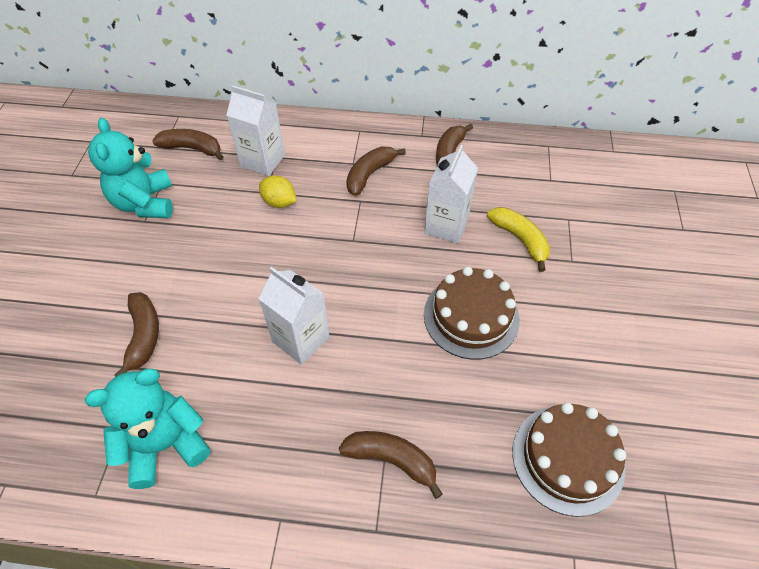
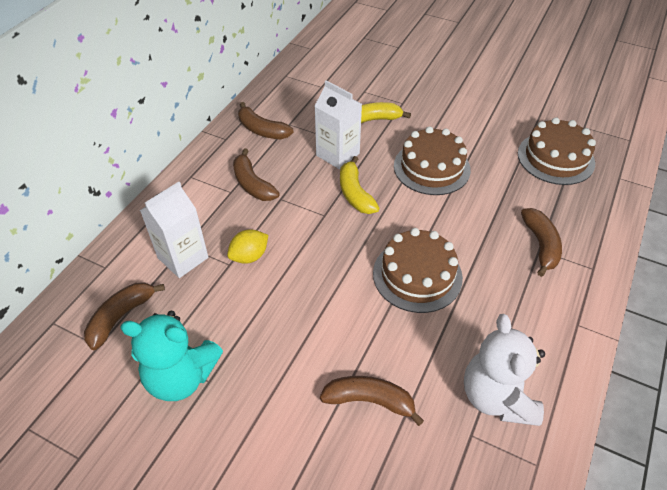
camera: 70 degrees left, 5 degrees down
(165, 444) = (497, 397): turquoise teddy bear -> white teddy bear
(301, 339) = (417, 275): white carton -> brown cake
(392, 460) = (540, 245): brown banana -> brown banana turned 135 degrees clockwise
(394, 256) = (355, 193): none -> yellow banana

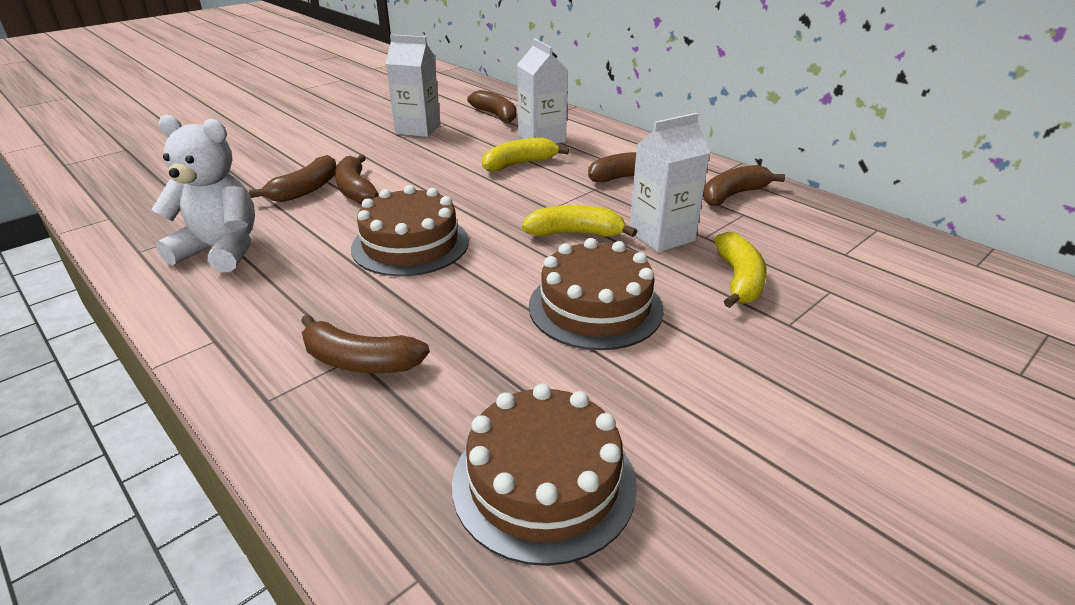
camera: 110 degrees right, 15 degrees down
(181, 377) = (418, 129): turquoise teddy bear -> white carton
(249, 256) = (519, 164): yellow lemon -> yellow banana
(351, 357) = (355, 189): none -> brown banana

